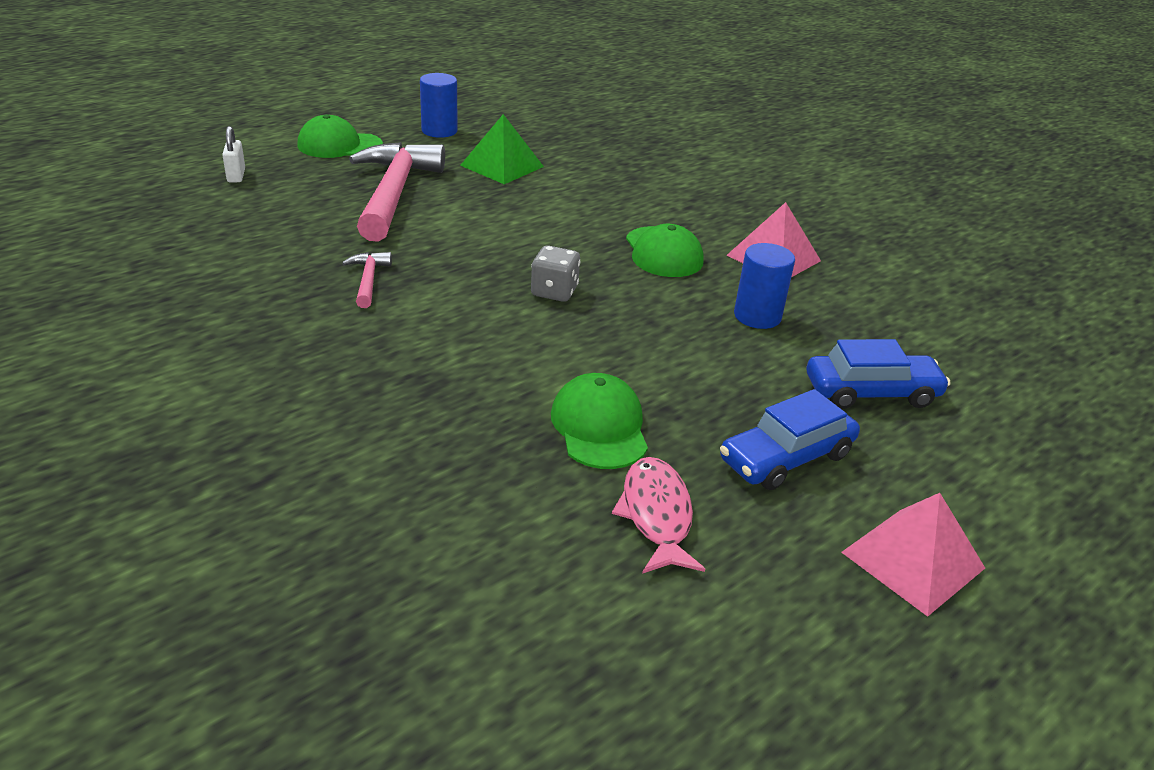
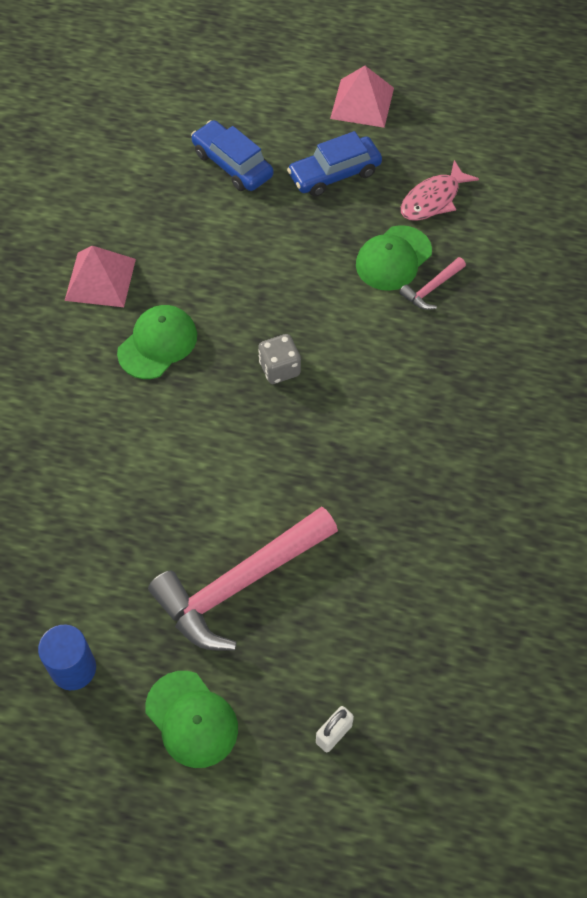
camera: 125 degrees left, 25 degrees up
(368, 280) = (378, 481): pink hammer -> pink hammer (431, 289)
(502, 166) = (105, 552): green pyramid -> none
(757, 316) = (197, 250): blue cylinder -> none
(786, 457) = (334, 174): blue car -> blue car turned 135 degrees clockwise

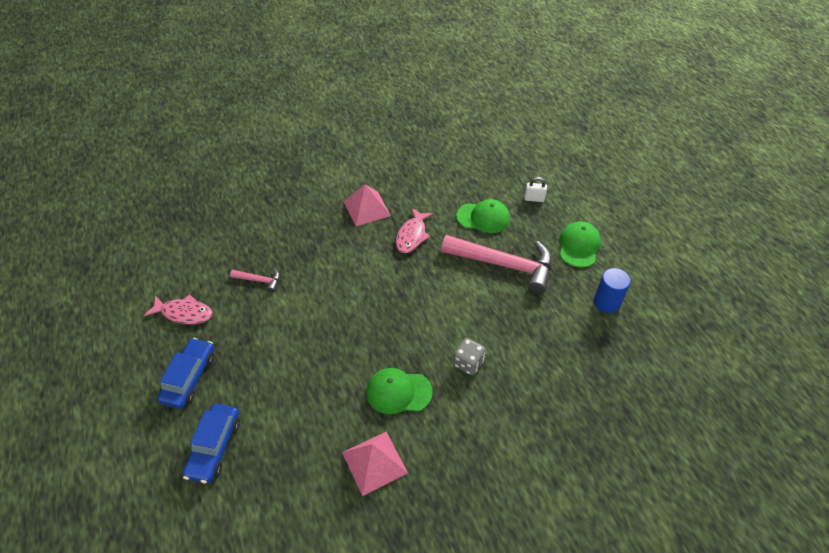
camera: 125 degrees left, 10 degrees down
(279, 368) = (368, 319): grey dice -> grey dice (468, 363)
(334, 174) = (189, 378): blue car -> blue car turned 105 degrees counterclockwise
(362, 103) = (105, 399): pink pyramid -> pink pyramid (366, 208)
(383, 501) = (412, 235): none -> pink fish
(393, 258) = (247, 309): green cap -> green cap (483, 218)

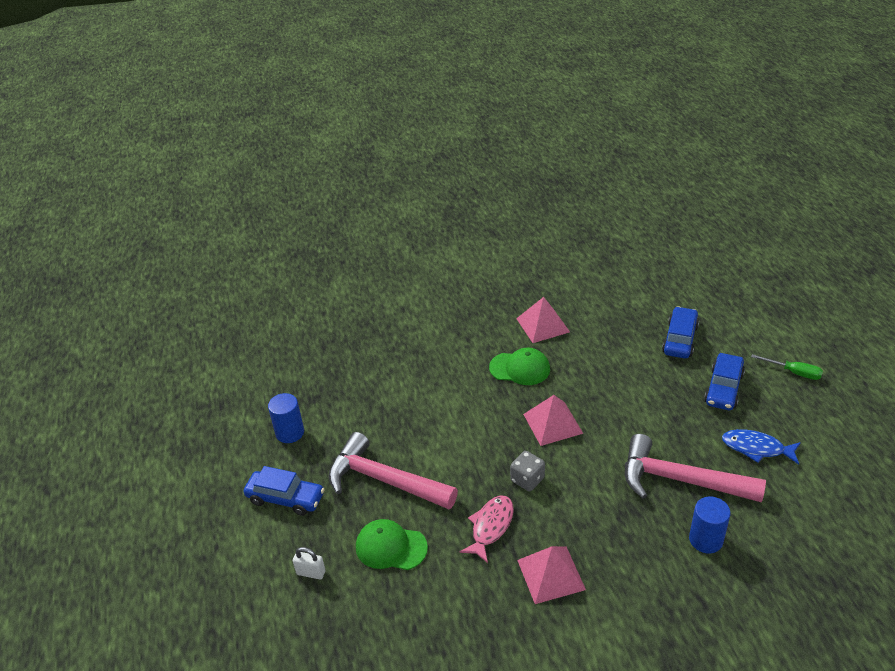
camera: 170 degrees left, 10 degrees down
(107, 404) = (793, 372): none -> green screwdriver
(184, 313) = (756, 448): pink fish -> blue fish
(252, 237) = (706, 540): none -> blue cylinder
(259, 280) = (680, 480): pink hammer -> pink hammer, size x2.28
(364, 327) = (552, 423): none -> pink pyramid
(468, 363) = (451, 387): grey dice -> grey dice (527, 479)
(579, 246) = (285, 498): green cap -> blue car

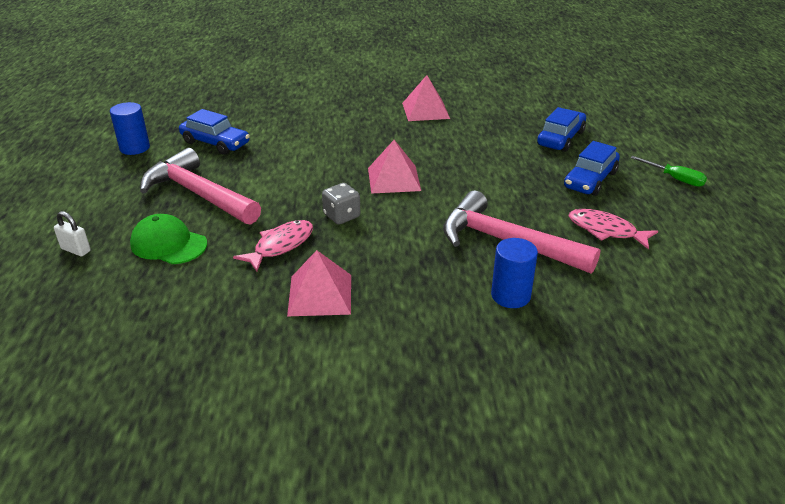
camera: 10 degrees right, 5 degrees down
(285, 498) = (95, 192): blue car -> blue car (215, 143)
(520, 368) = (384, 136): green cap -> none
(756, 448) = (605, 230): blue fish -> pink fish

